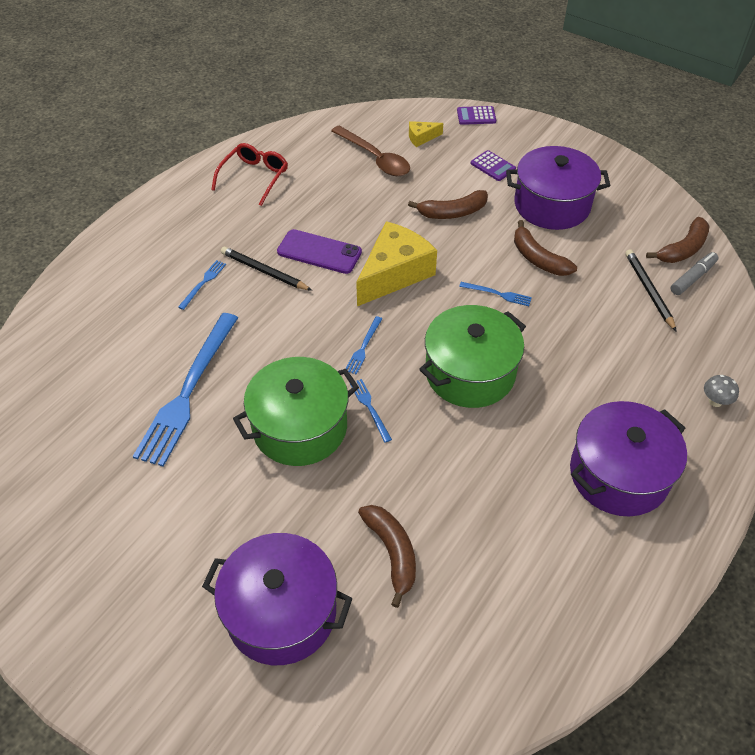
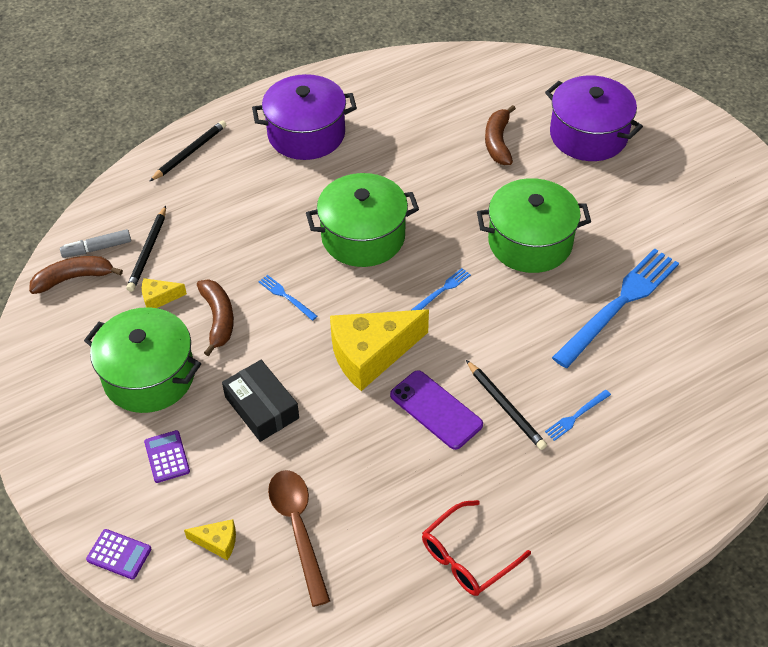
camera: 155 degrees left, 0 degrees up
(370, 408) = (464, 237): blue fork -> none
(452, 212) = (262, 407): brown banana -> black box
(552, 205) = (149, 376): purple pot -> green pot
(600, 258) = (159, 298): none -> yellow cheese
(715, 401) = (190, 153): grey mushroom -> black pencil

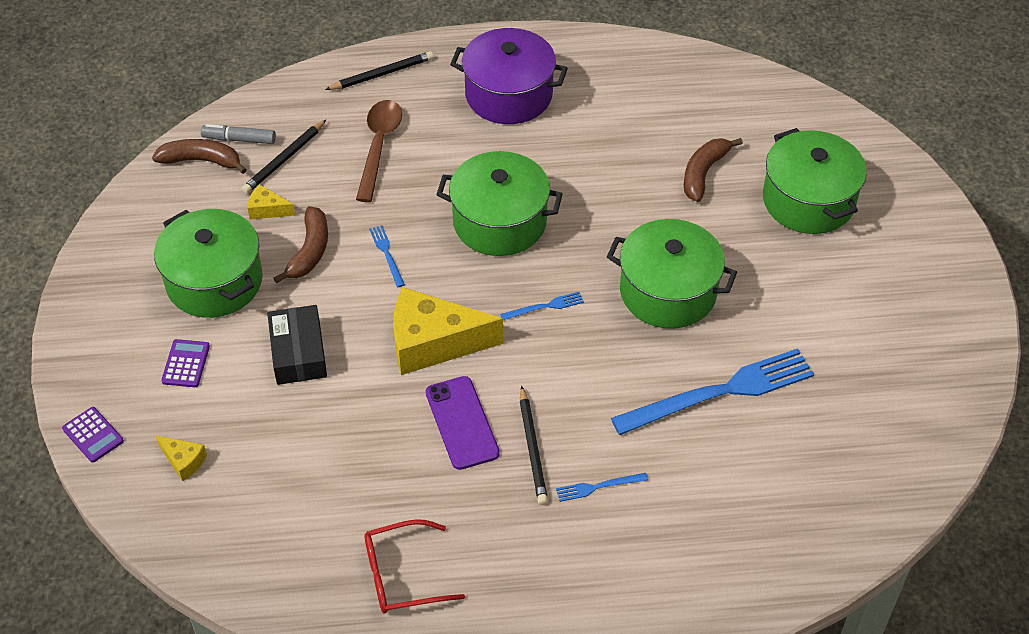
camera: 25 degrees right, 0 degrees up
(298, 529) = (262, 480): brown spoon -> brown spoon (379, 146)
(588, 135) = (808, 200): purple pot -> green pot

